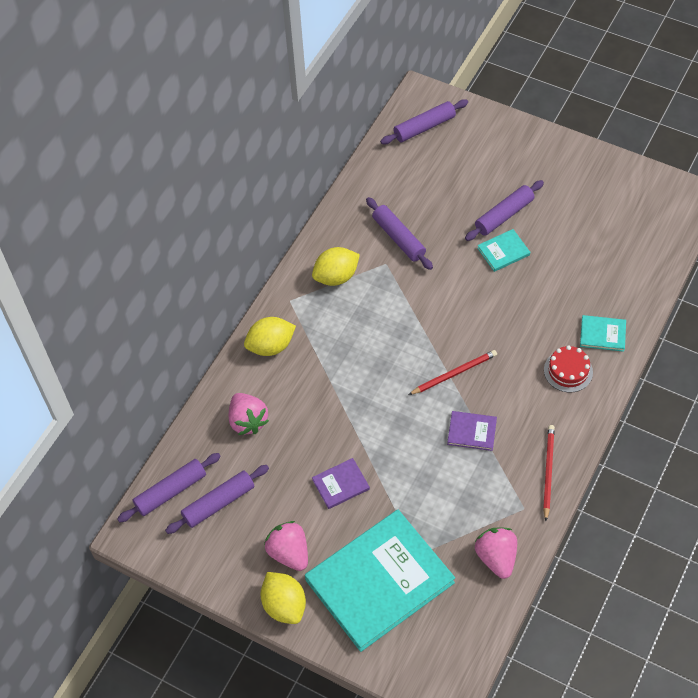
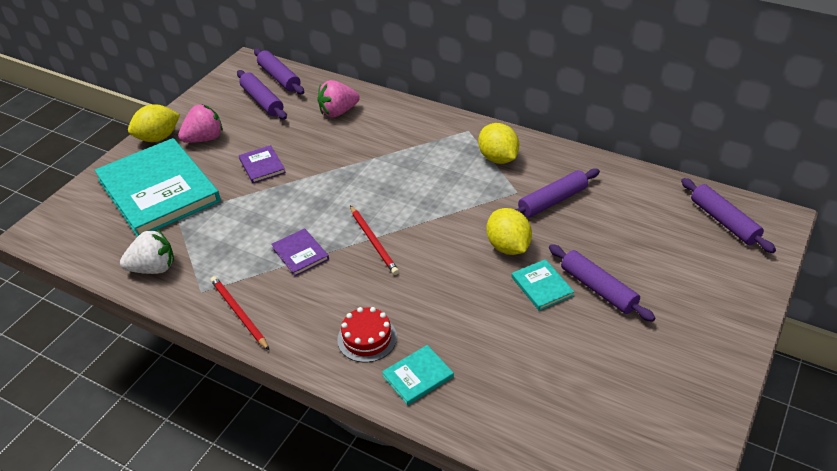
camera: 90 degrees right, 15 degrees down
(271, 346) = (416, 121): yellow lemon -> yellow lemon (508, 247)
(472, 432) = (300, 254): purple book -> purple book turned 45 degrees counterclockwise
(496, 557) = (153, 268): pink strawberry -> white strawberry
(548, 471) = (239, 313): red pencil -> red pencil turned 135 degrees counterclockwise
(602, 334) = (418, 376): turquoise book -> turquoise book turned 45 degrees clockwise

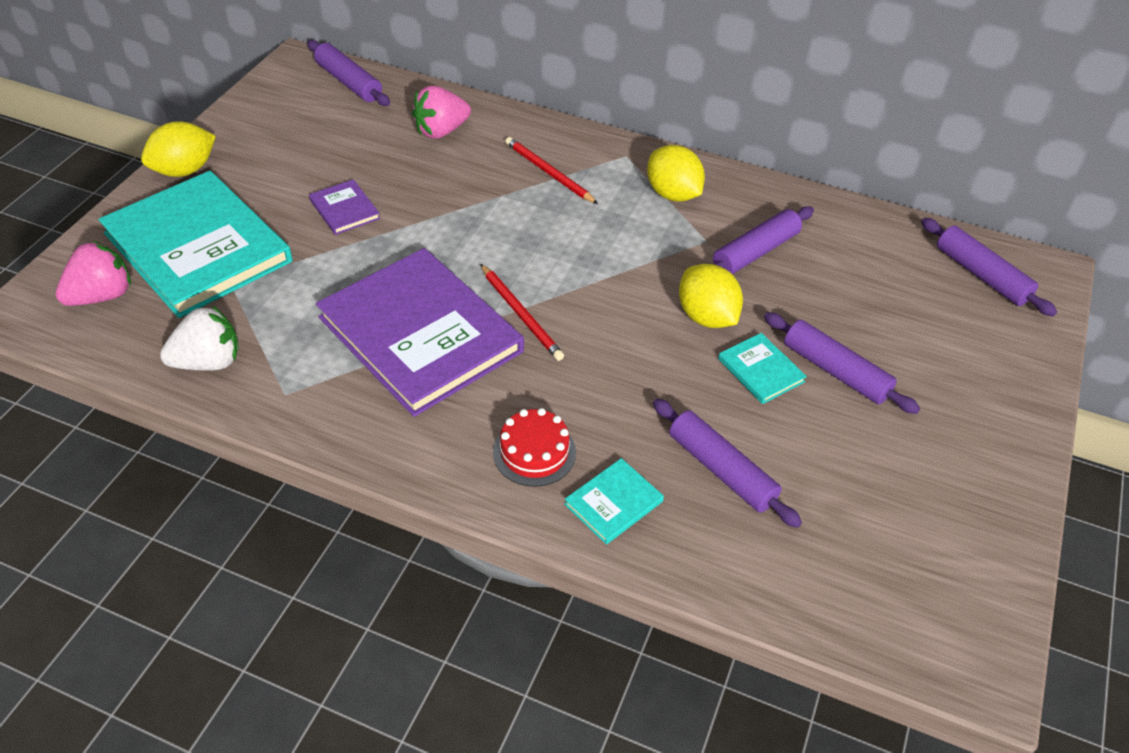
camera: 10 degrees left, 5 degrees up
(204, 139) = (254, 171): pink strawberry -> pink strawberry (102, 296)
(239, 313) = (345, 423): red pencil -> red pencil (548, 172)
(262, 101) = (330, 116): purple rolling pin -> purple rolling pin (721, 470)
(300, 254) = (420, 334): purple book -> purple book, size x2.44

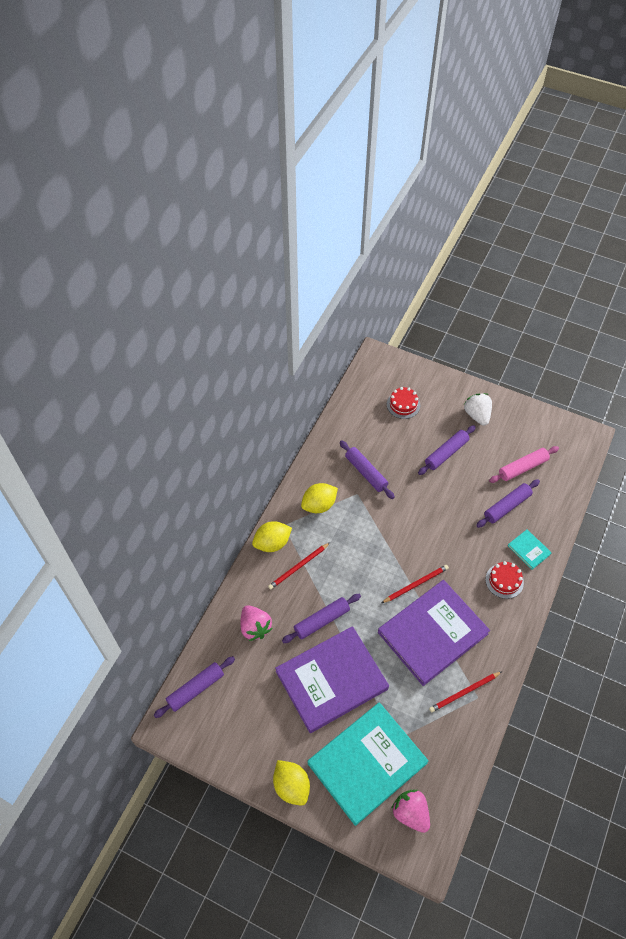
camera: 85 degrees left, 10 degrees up
(208, 362) = (459, 740): white strawberry -> white strawberry (477, 415)
(298, 374) = (464, 692): none -> red pencil
(344, 209) = (331, 680): purple book -> purple book, size x2.44
(706, 317) = (413, 500): yellow lemon -> yellow lemon (272, 543)
(761, 370) = (447, 482): turquoise book -> none
(835, 509) = (523, 468): none -> pink rolling pin
(938, 307) = (403, 404): none -> red cake
(981, 275) = (380, 382): purple rolling pin -> purple rolling pin (321, 620)

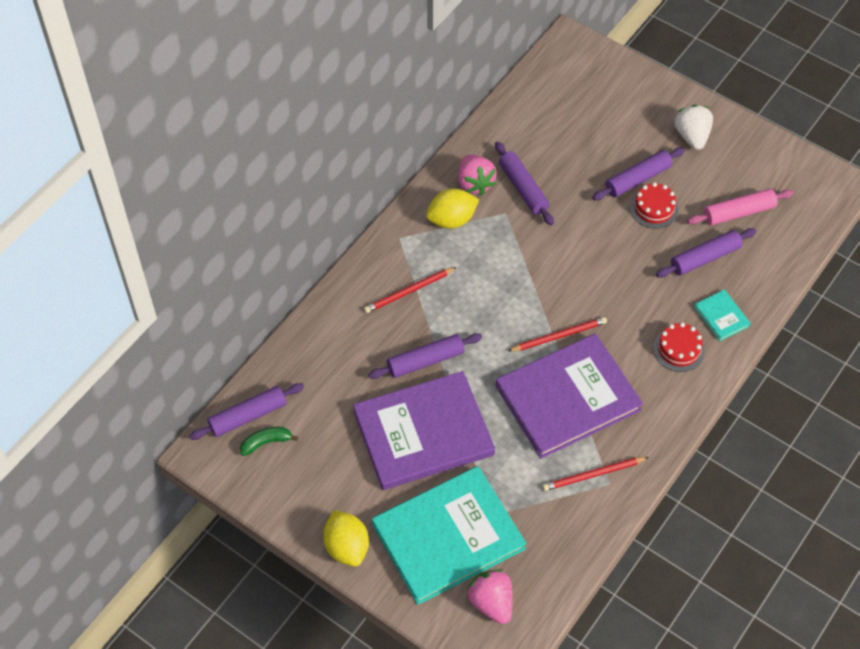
camera: 10 degrees right, 0 degrees up
(214, 709) = (266, 442): none -> green banana
(255, 627) = (337, 355): pink strawberry -> pink strawberry (475, 183)
(272, 543) = (380, 257): yellow lemon -> none
(403, 404) = (593, 109): red cake -> red cake (654, 208)

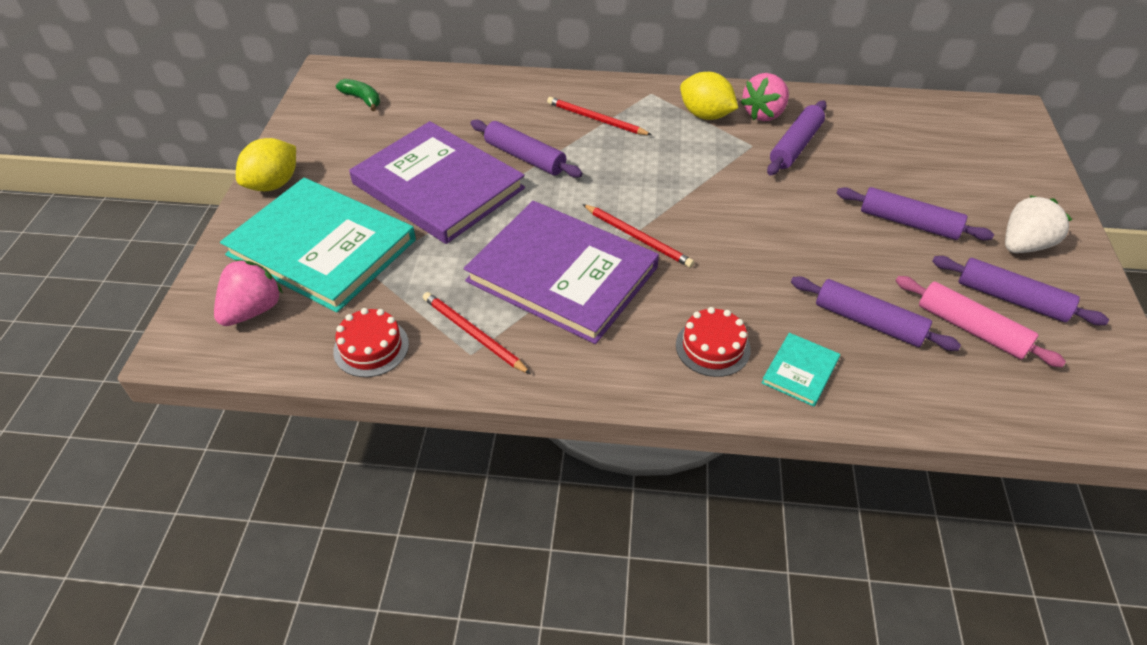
camera: 60 degrees right, 10 degrees down
(248, 416) = (383, 81): purple rolling pin -> purple rolling pin (1011, 299)
(654, 208) = (886, 250): red cake -> red cake (371, 347)

